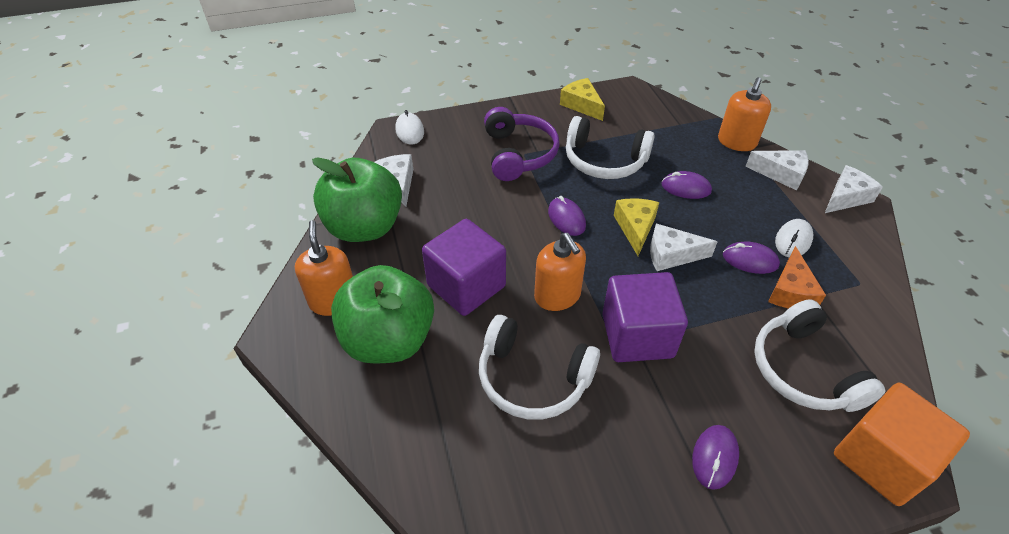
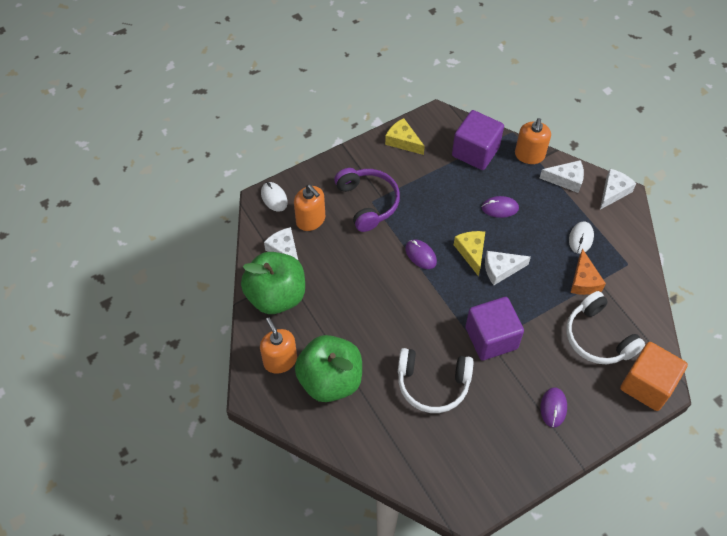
camera: 15 degrees left, 10 degrees up
(466, 286) = (367, 327): purple cube -> purple cube (475, 152)
(557, 296) = (432, 320): orange soap dispenser -> orange soap dispenser (310, 220)
(604, 161) = (434, 195): white headphones -> none
(750, 260) = (554, 262): purple mouse -> none

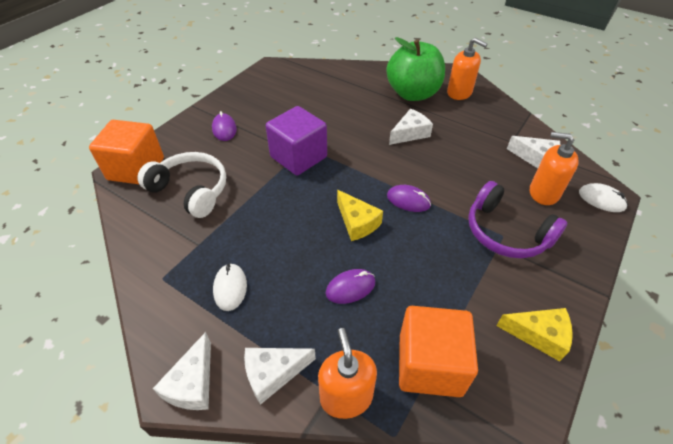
camera: 155 degrees right, 10 degrees down
(276, 296) = (505, 126): green apple -> none
(432, 384) = (333, 114): white headphones -> none
(475, 152) = (430, 364): purple cube -> orange cube
(501, 269) = (316, 217): white cheese -> white cheese (410, 133)
(584, 281) = (216, 238): orange cheese -> none

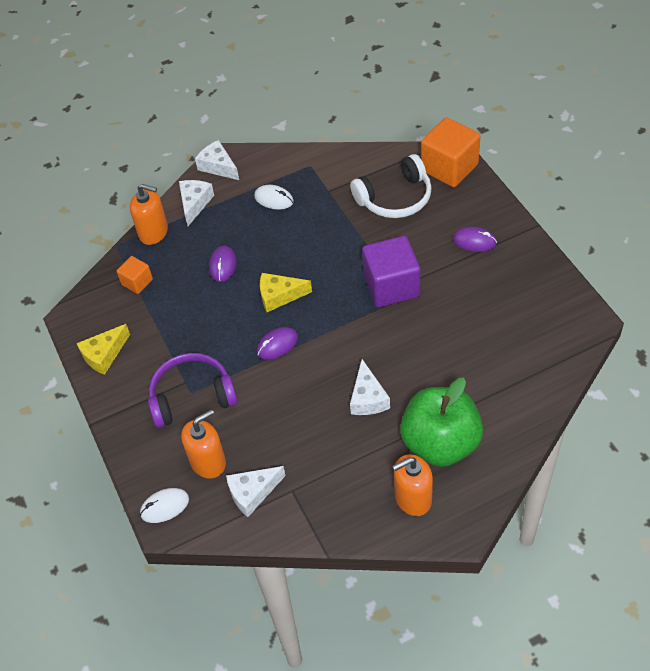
camera: 125 degrees right, 5 degrees up
(430, 364) = (137, 282): orange cube -> orange cube, size x0.52

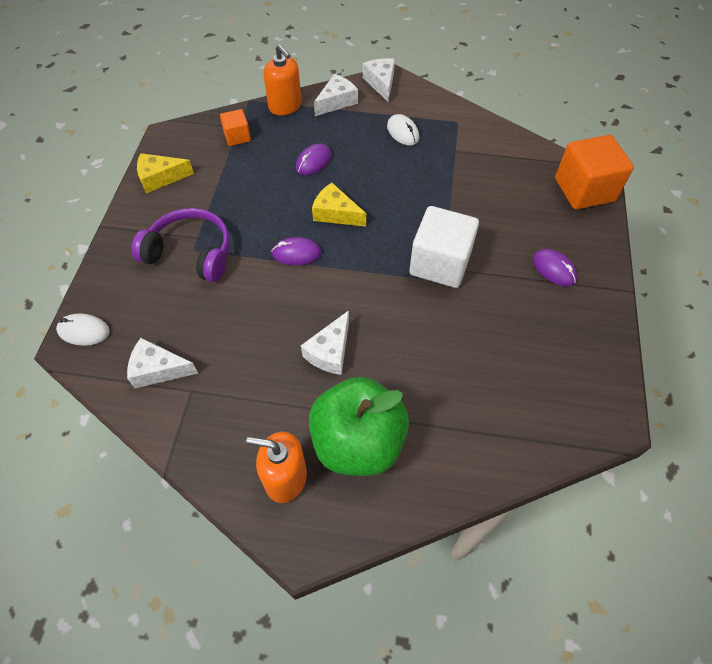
camera: 30 degrees right, 5 degrees up
(208, 462) = (151, 317): orange soap dispenser -> none
(391, 286) = (440, 263): purple cube -> white cube
(395, 198) = (510, 189): white headphones -> none

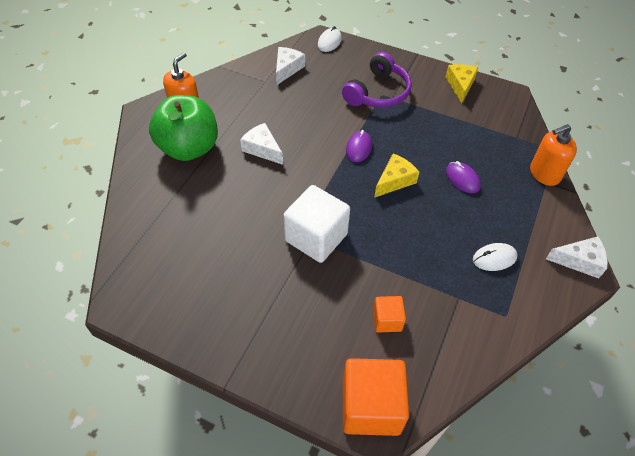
camera: 105 degrees right, 5 degrees down
(237, 137) = (503, 134): orange cube -> orange cube (387, 320)
(336, 102) = (549, 214): white cheese -> none
(554, 269) = (277, 326): purple mouse -> none

